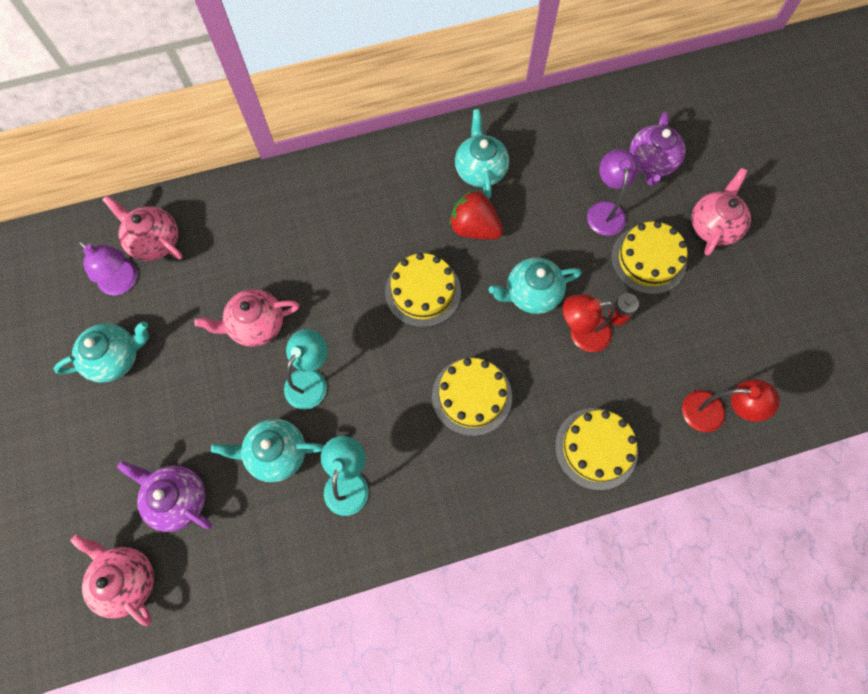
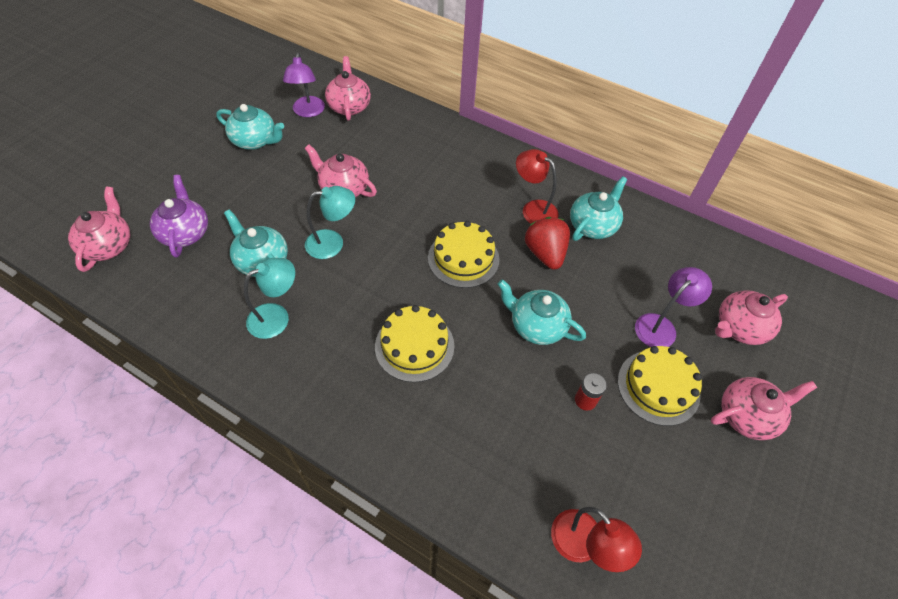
camera: 45 degrees right, 15 degrees down
(581, 334) = (541, 384): red lamp -> red lamp (533, 209)
(596, 448) = (456, 468): yellow cake -> none
(651, 163) = (739, 328): purple teapot -> pink teapot

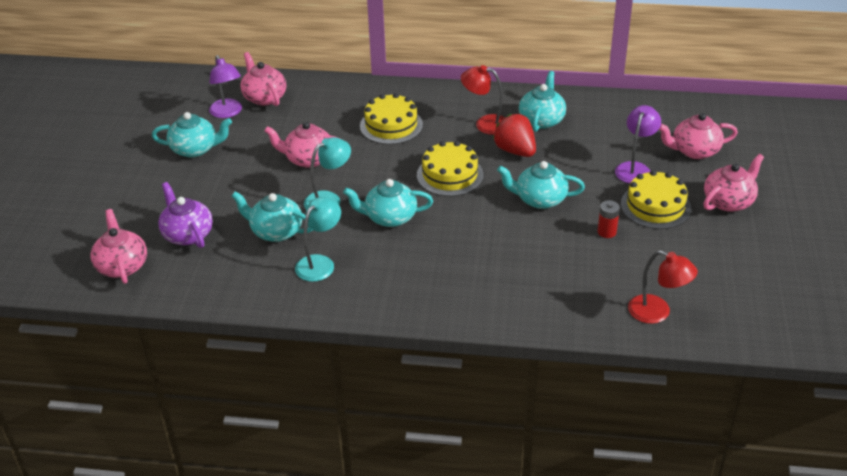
camera: 20 degrees left, 15 degrees down
(375, 287) = (389, 217): none -> turquoise teapot
(414, 346) = (451, 243): yellow cake -> yellow cake (391, 125)
(739, 328) = (694, 151): pink teapot -> pink teapot turned 45 degrees clockwise

